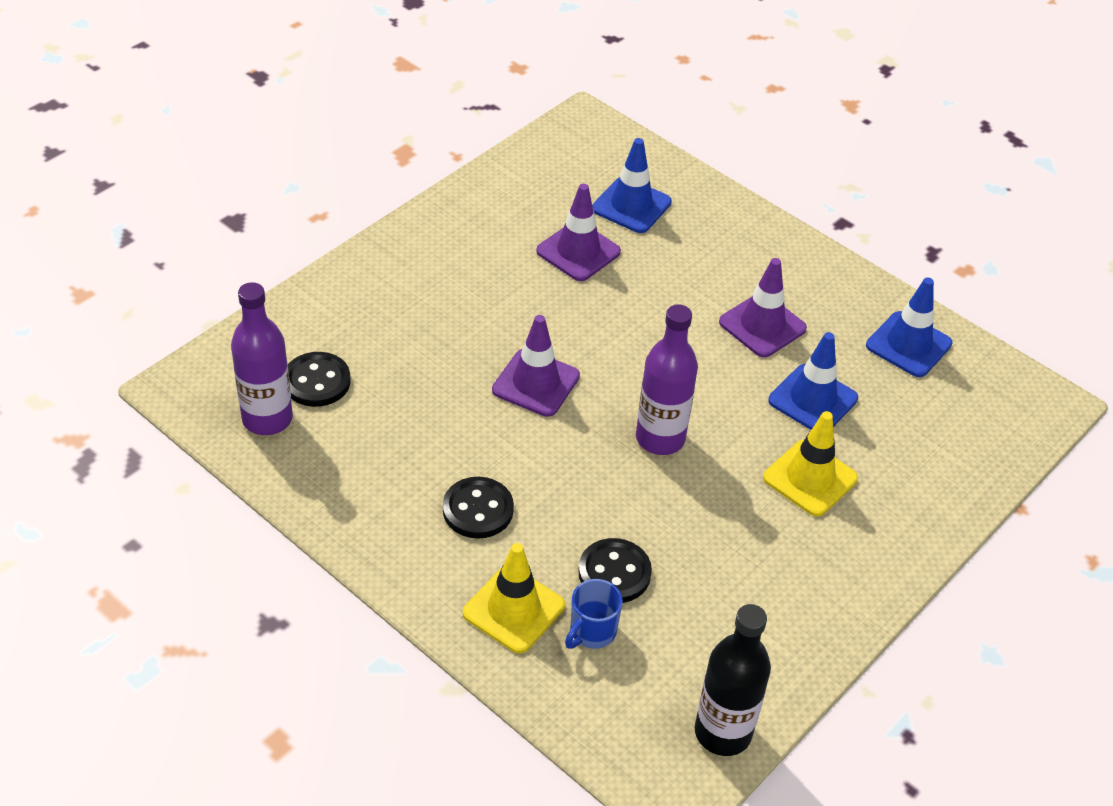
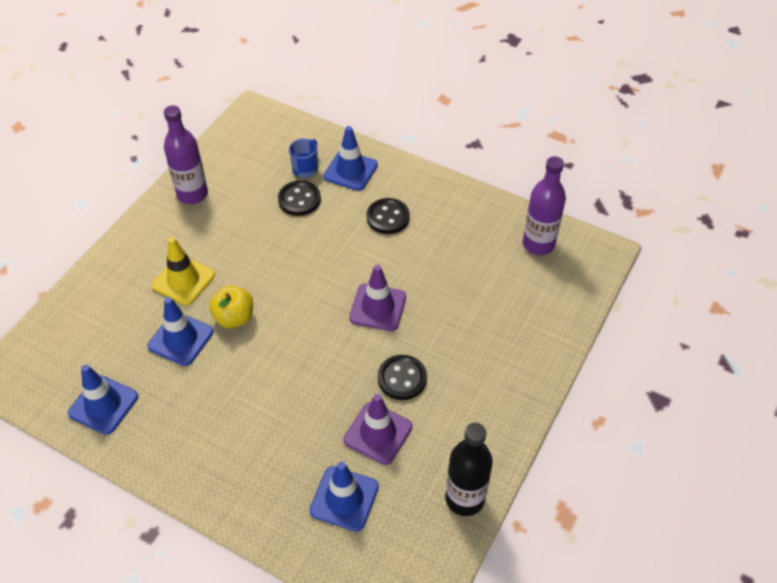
camera: 170 degrees right, 5 degrees up
(317, 381) = (522, 275): black button -> black button (402, 378)
(513, 609) = (350, 171): yellow traffic cone -> blue traffic cone
(660, 438) = (285, 286): purple bottle -> purple bottle (192, 194)
(723, 732) = (230, 138): black bottle -> black bottle (464, 498)
(738, 411) = (234, 317): none -> yellow apple
(762, 325) = (220, 395): purple traffic cone -> none

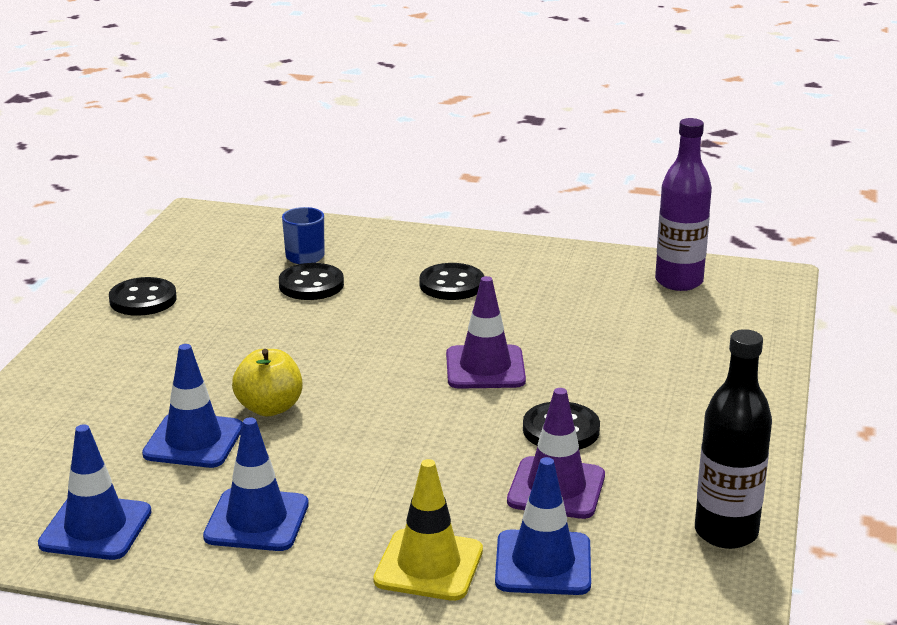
camera: 15 degrees left, 25 degrees down
(183, 280) = (169, 383): yellow traffic cone -> yellow traffic cone (428, 565)
(192, 194) = (143, 299): purple bottle -> black button
(350, 171) = (373, 250): blue traffic cone -> blue traffic cone (257, 521)

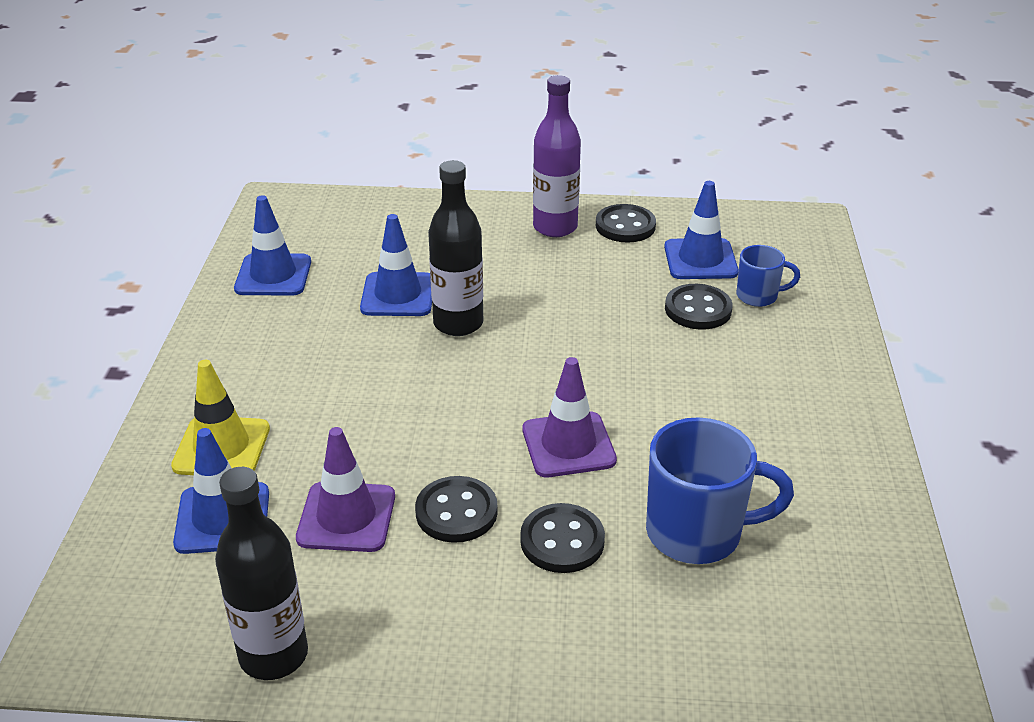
camera: 80 degrees right, 10 degrees up
(257, 521) = (285, 346): blue traffic cone -> blue traffic cone (700, 260)
(269, 408) = (458, 323): yellow apple -> black bottle
(452, 285) = (744, 401): black button -> black button (562, 541)
(606, 327) = (697, 533): none -> blue mug
(679, 281) = (854, 597): purple bottle -> purple bottle (555, 227)

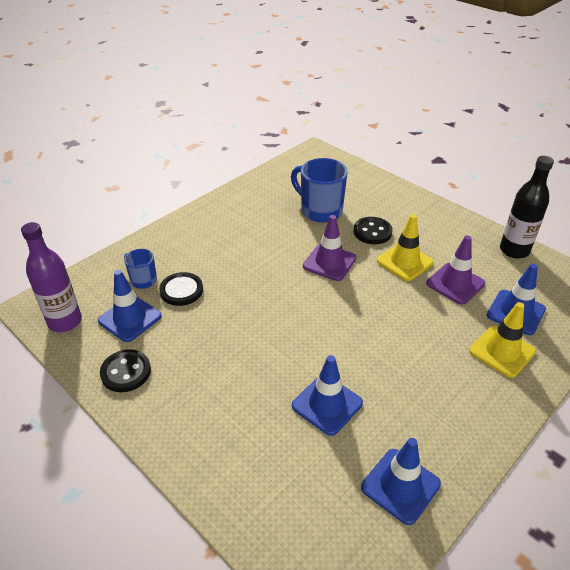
camera: 140 degrees left, 5 degrees up
(456, 512) = (405, 262): black button -> yellow traffic cone
(458, 323) = (312, 357): black bottle -> none
(555, 227) = (166, 401): purple bottle -> purple bottle (65, 321)

